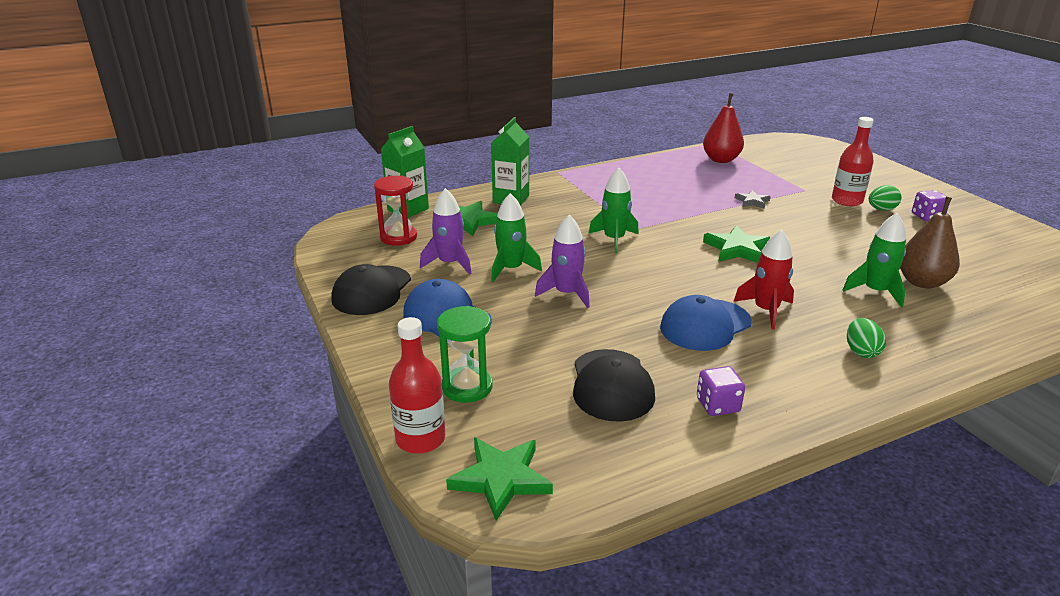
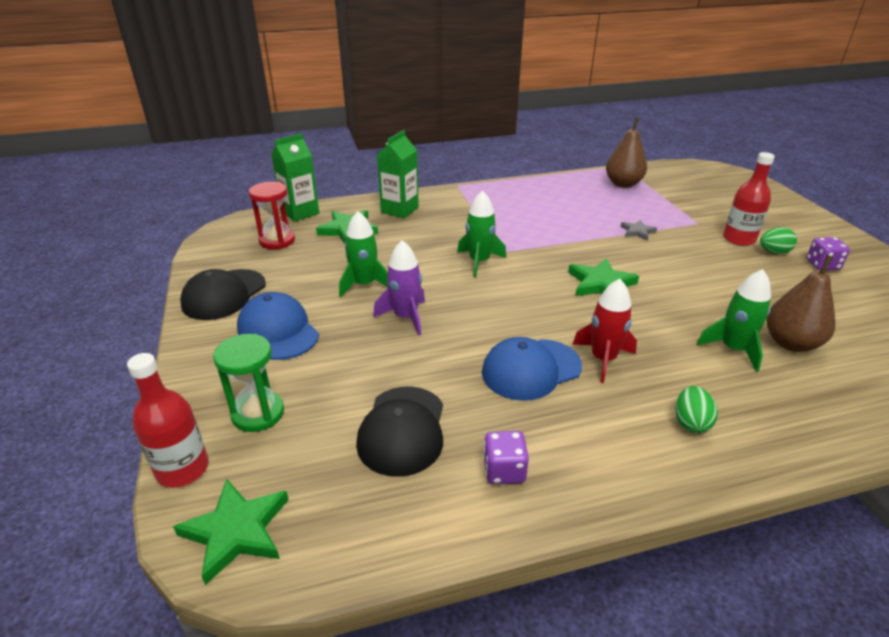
camera: 10 degrees right, 5 degrees up
(449, 263) = (309, 273): purple rocket -> none
(721, 160) = (623, 184): red pear -> brown pear

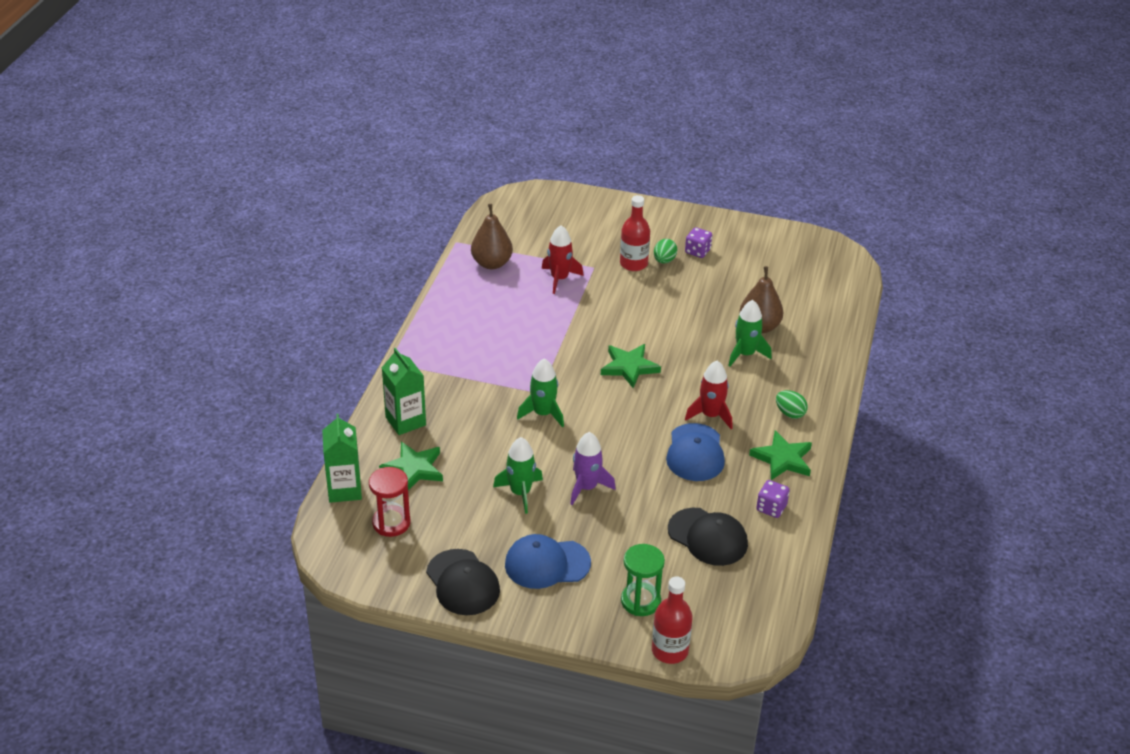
camera: 60 degrees left, 5 degrees up
(236, 531) = (739, 636): green star -> green star (782, 459)
(637, 232) = (577, 305): grey star -> none
(656, 214) = (559, 279): none -> red rocket

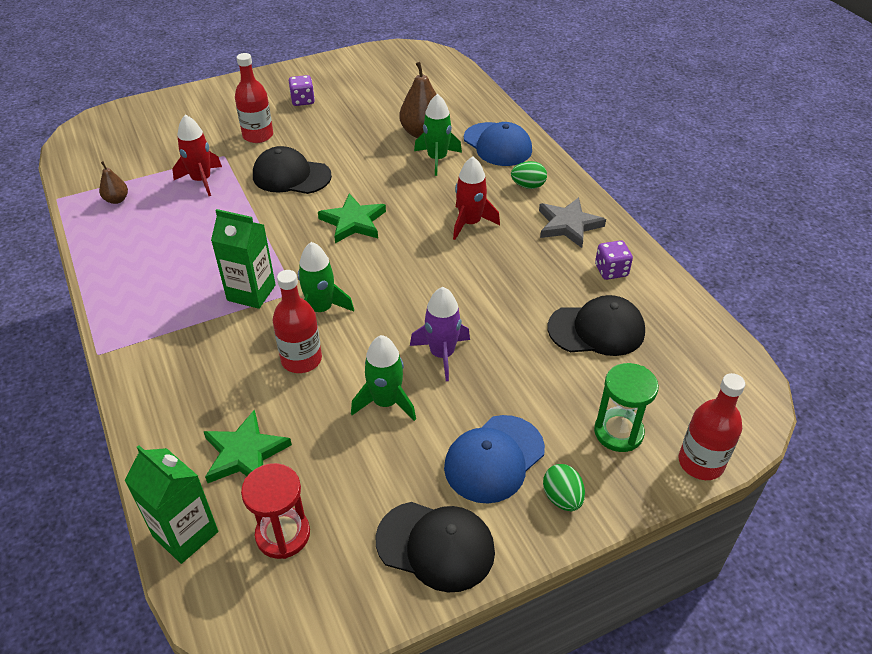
camera: 40 degrees left, 5 degrees up
(405, 421) = (181, 406): green carton -> green carton (251, 293)
(492, 263) = (117, 200): brown pear -> brown pear, size x0.54
(498, 437) = (301, 359): none -> red bottle
(623, 309) = (291, 176): none -> black cap
(664, 260) = (282, 120): green egg -> green egg (562, 498)
(695, 453) = (496, 262): blue cap -> blue cap (497, 145)
(782, 459) = (568, 225): green star -> grey star

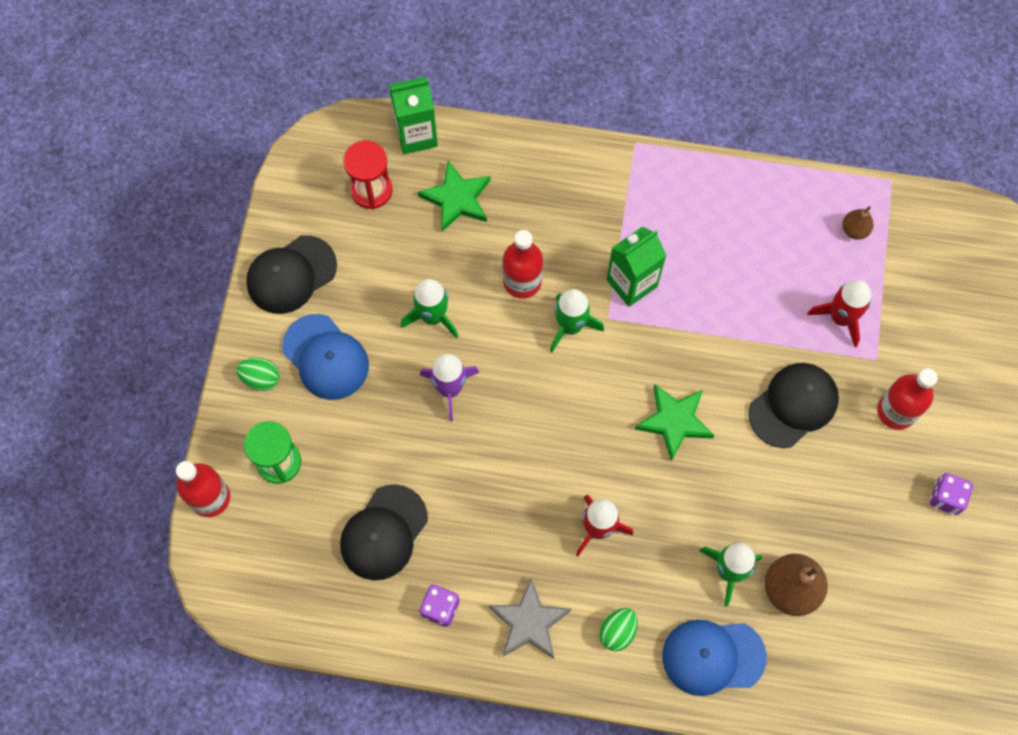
camera: 125 degrees right, 25 degrees up
(494, 459) = (326, 357): blue cap -> blue cap turned 150 degrees clockwise

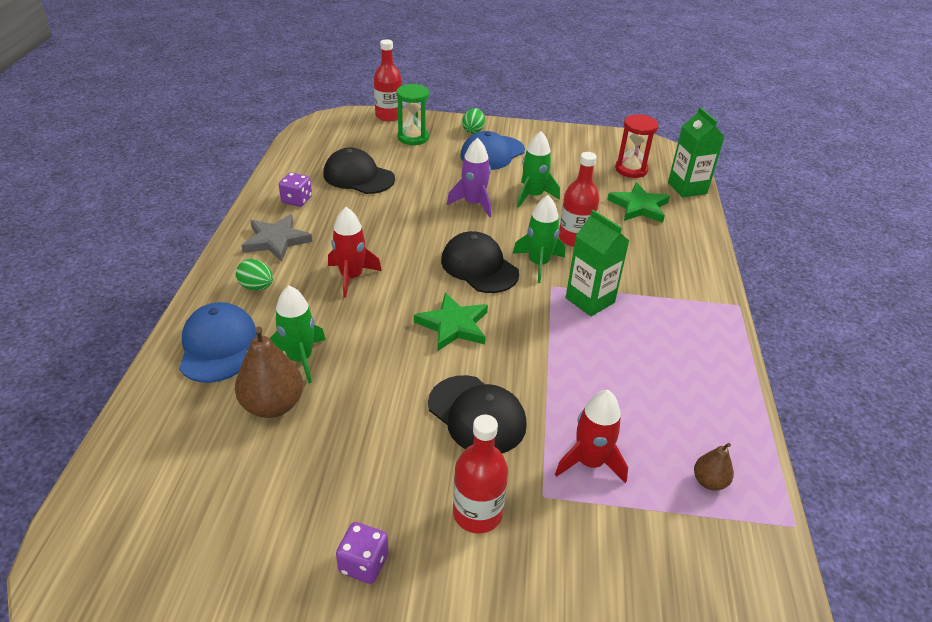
camera: 85 degrees right, 30 degrees down
(291, 275) = (552, 140): black cap -> black cap (479, 267)

